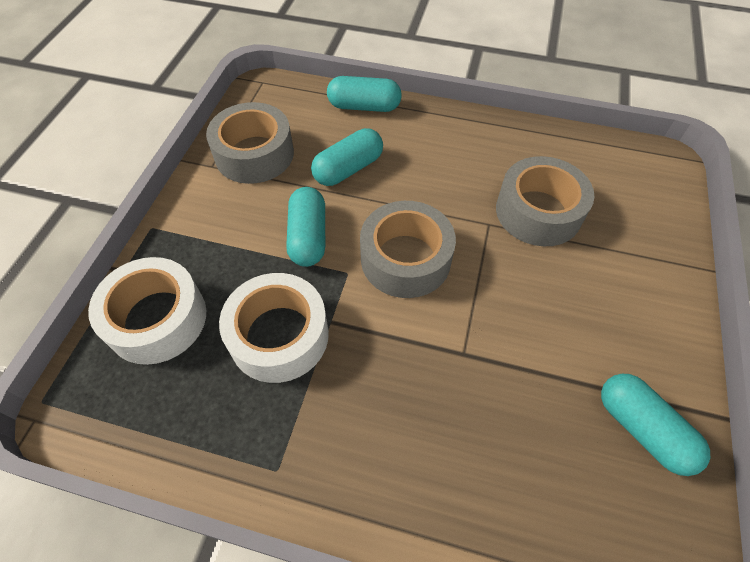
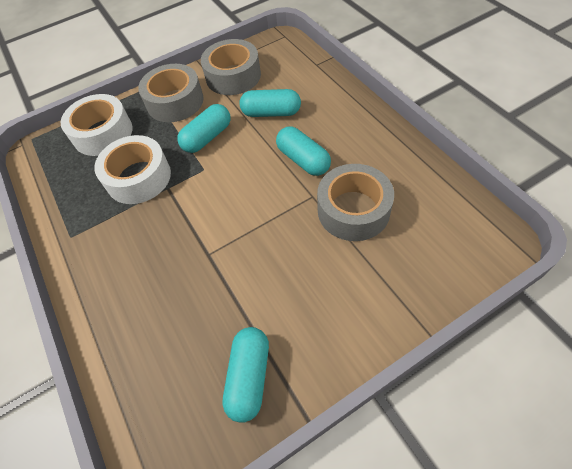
camera: 50 degrees right, 0 degrees up
(364, 106) = (325, 80): turquoise capsule -> turquoise capsule (303, 160)
(405, 259) = (240, 183): grey tape -> grey tape (175, 102)

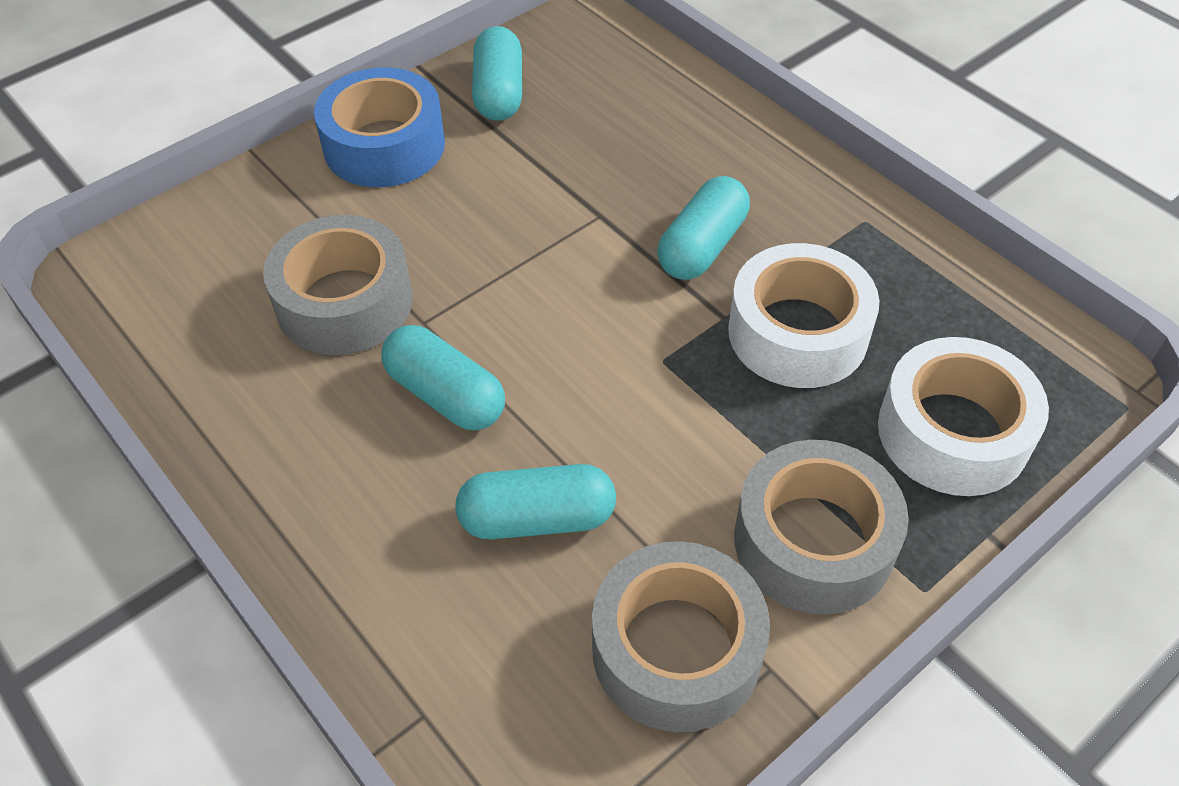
camera: 165 degrees right, 5 degrees down
(207, 137) = (681, 437): turquoise capsule -> turquoise capsule (702, 246)
(335, 328) = (384, 145): none -> blue tape

